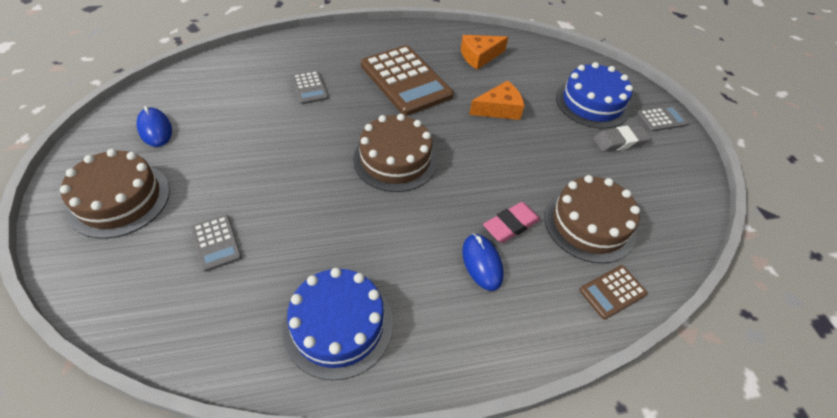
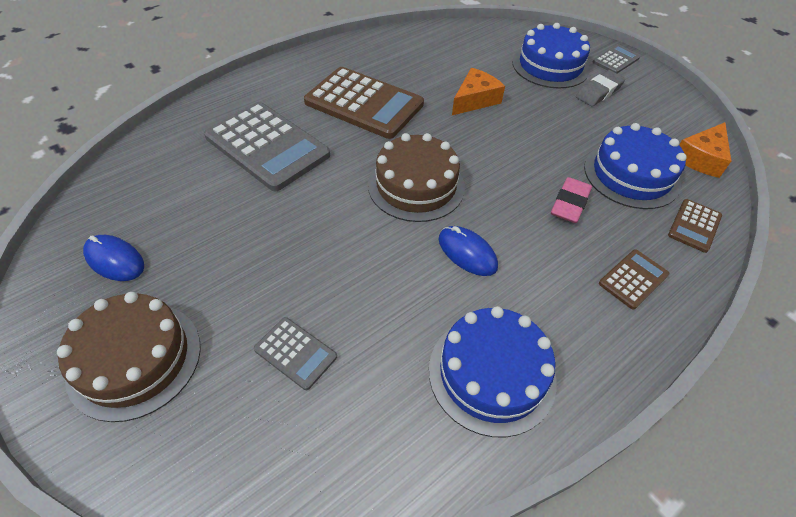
camera: 25 degrees left, 0 degrees up
(309, 88) = (267, 146): grey calculator -> grey calculator, size x2.12
(479, 56) = (417, 56): orange cheese -> orange cheese (701, 158)
(482, 263) = (573, 250): blue mouse -> blue mouse (467, 253)
(515, 310) = (633, 279): none -> brown calculator
(589, 224) = (631, 174): brown cake -> blue cake

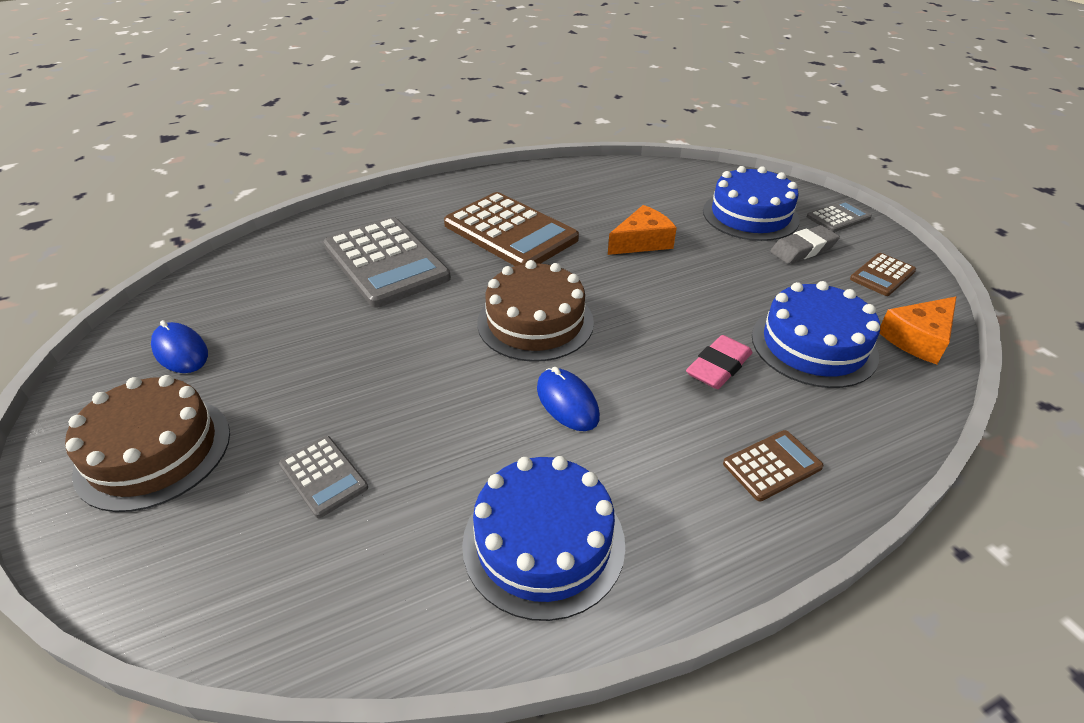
camera: 15 degrees right, 10 degrees down
(694, 226) = (881, 416): brown calculator -> brown calculator (882, 275)

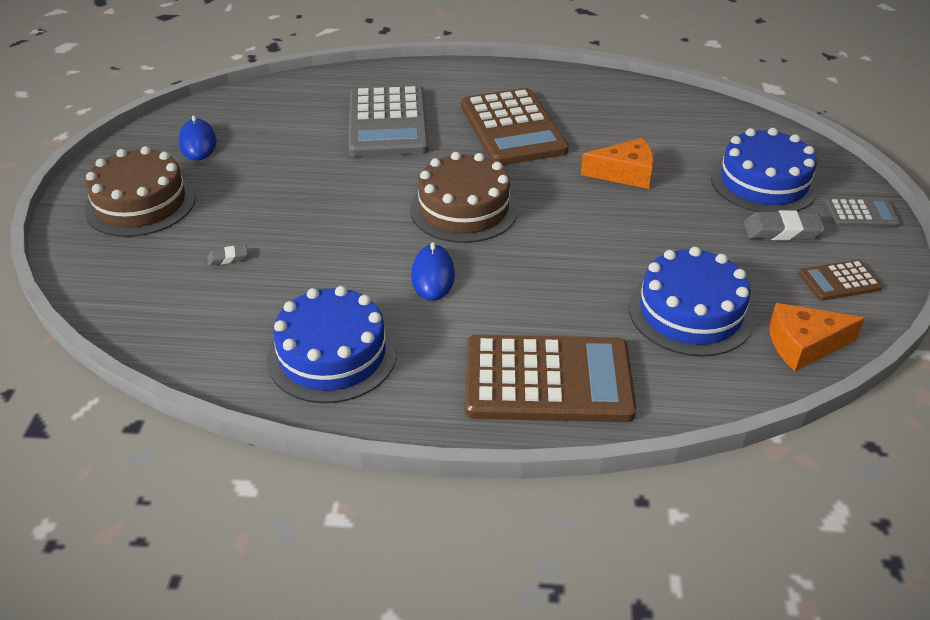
camera: 30 degrees right, 0 degrees up
(323, 476) = (228, 258): grey calculator -> grey eraser
(718, 367) = (582, 297): pink eraser -> none
(772, 465) = (548, 380): brown calculator -> brown calculator, size x2.12

